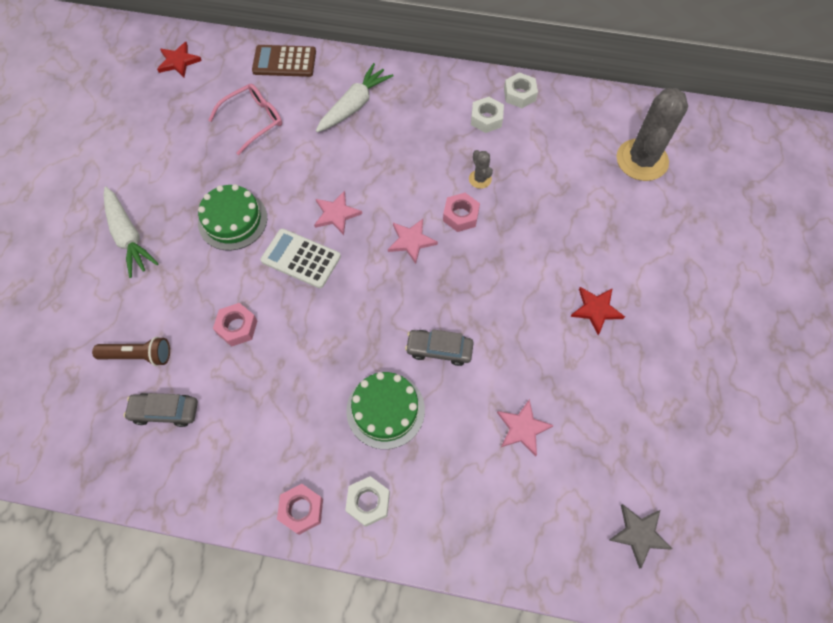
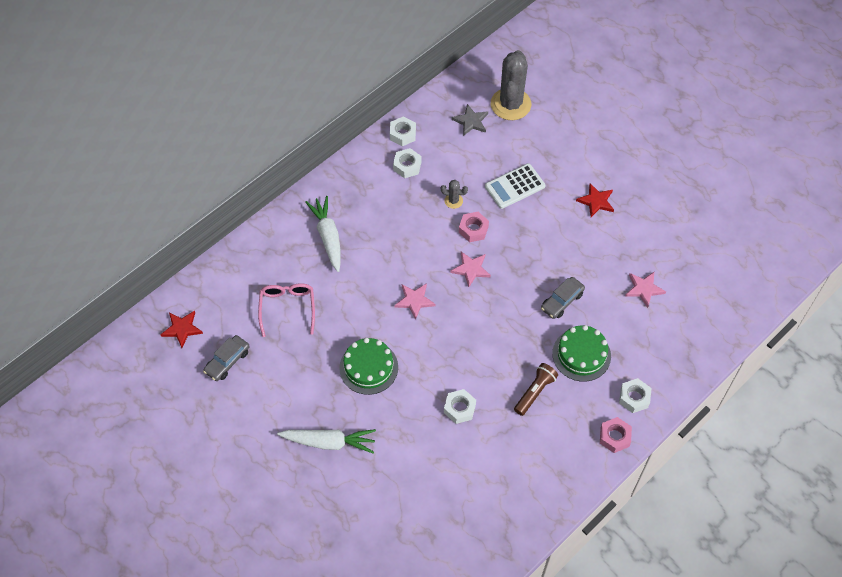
camera: 55 degrees left, 5 degrees down
(138, 356) = (437, 481): brown flashlight -> brown flashlight (535, 392)
(165, 411) = (492, 483): grey car -> grey car (227, 361)
(237, 327) = (459, 408): pink nut -> white nut
(284, 61) = (246, 258): brown calculator -> none
(301, 258) = (434, 342): white calculator -> white calculator (515, 186)
(639, 534) = (742, 273): grey star -> grey star (471, 121)
(642, 160) = (510, 104): grey cactus -> grey cactus turned 45 degrees clockwise

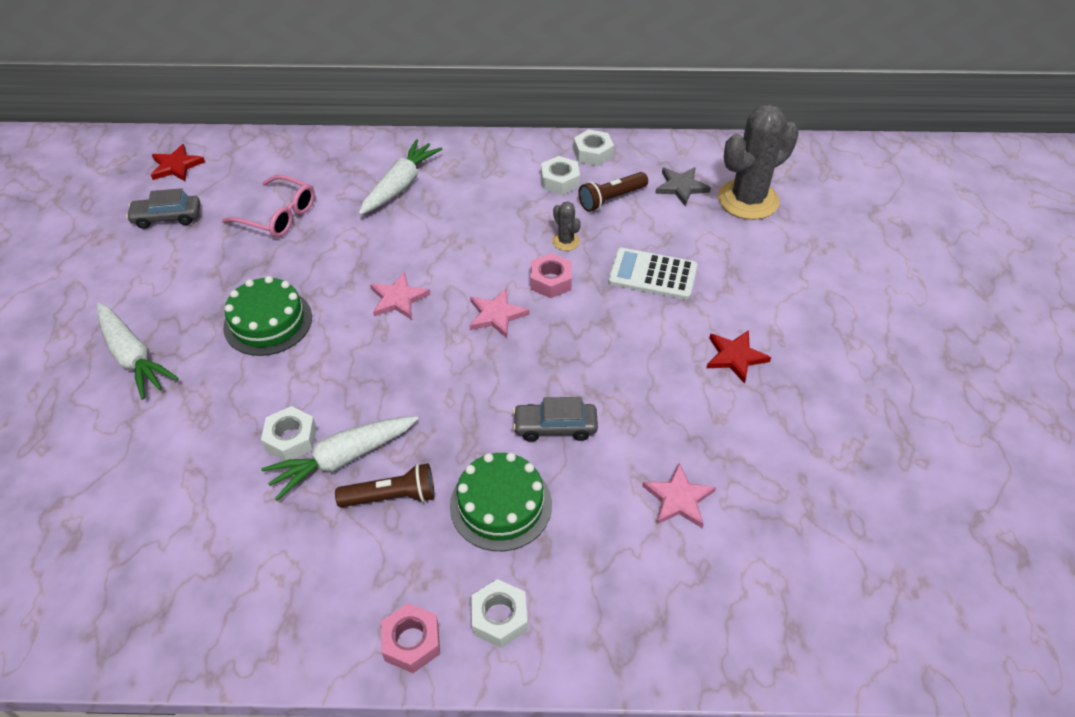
camera: 45 degrees right, 10 degrees down
(287, 308) = (278, 215): pink glasses -> pink glasses turned 75 degrees clockwise
(445, 157) = (611, 199): none -> brown flashlight
(494, 396) = (342, 459): none -> white carrot

